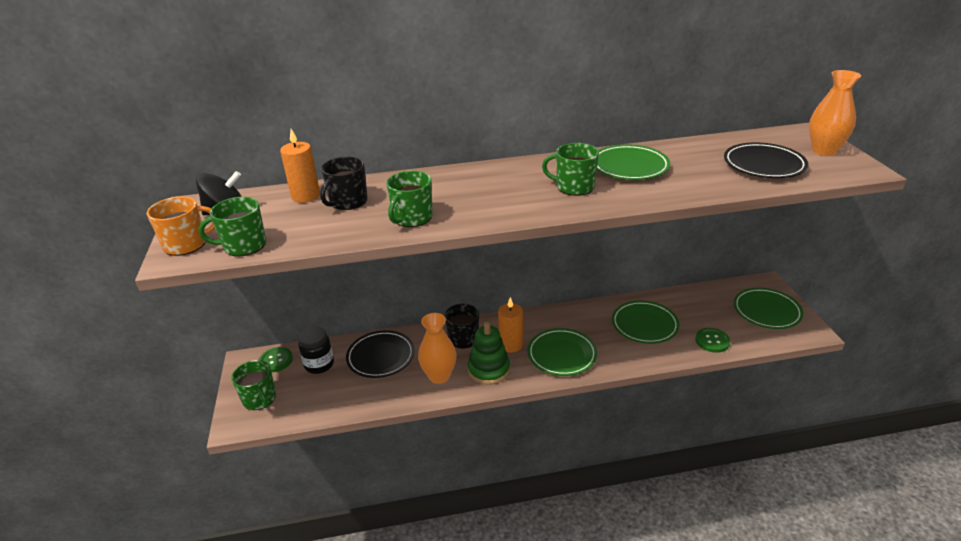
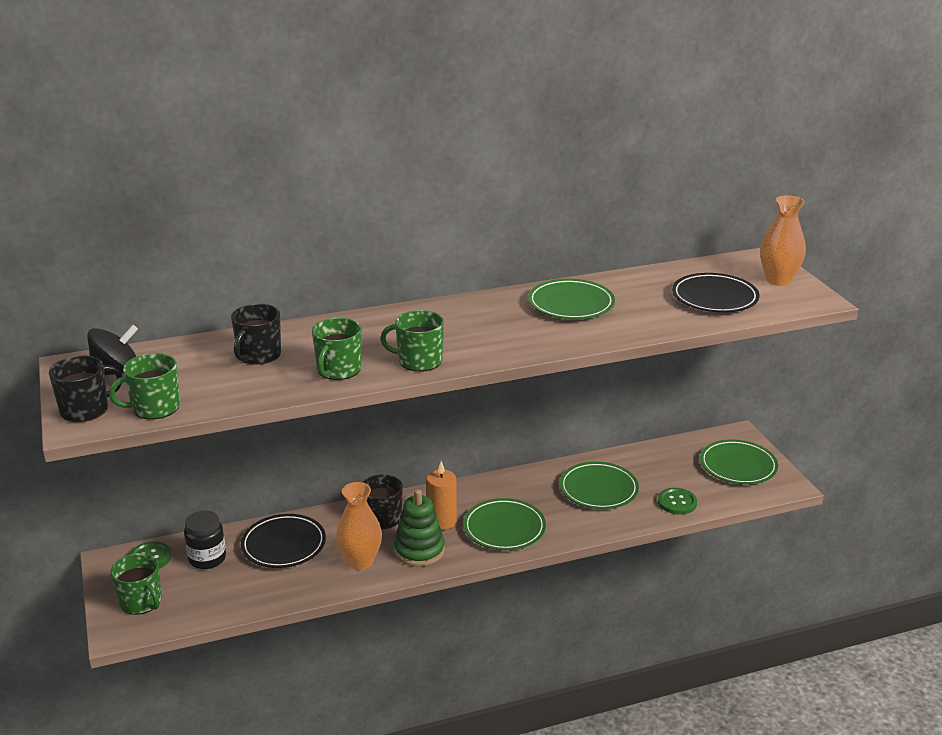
camera: 10 degrees left, 5 degrees down
(186, 244) = (86, 409): orange mug -> black mug
(305, 196) = (206, 350): orange candle -> none
(574, 187) = (512, 329): green mug -> green mug (419, 361)

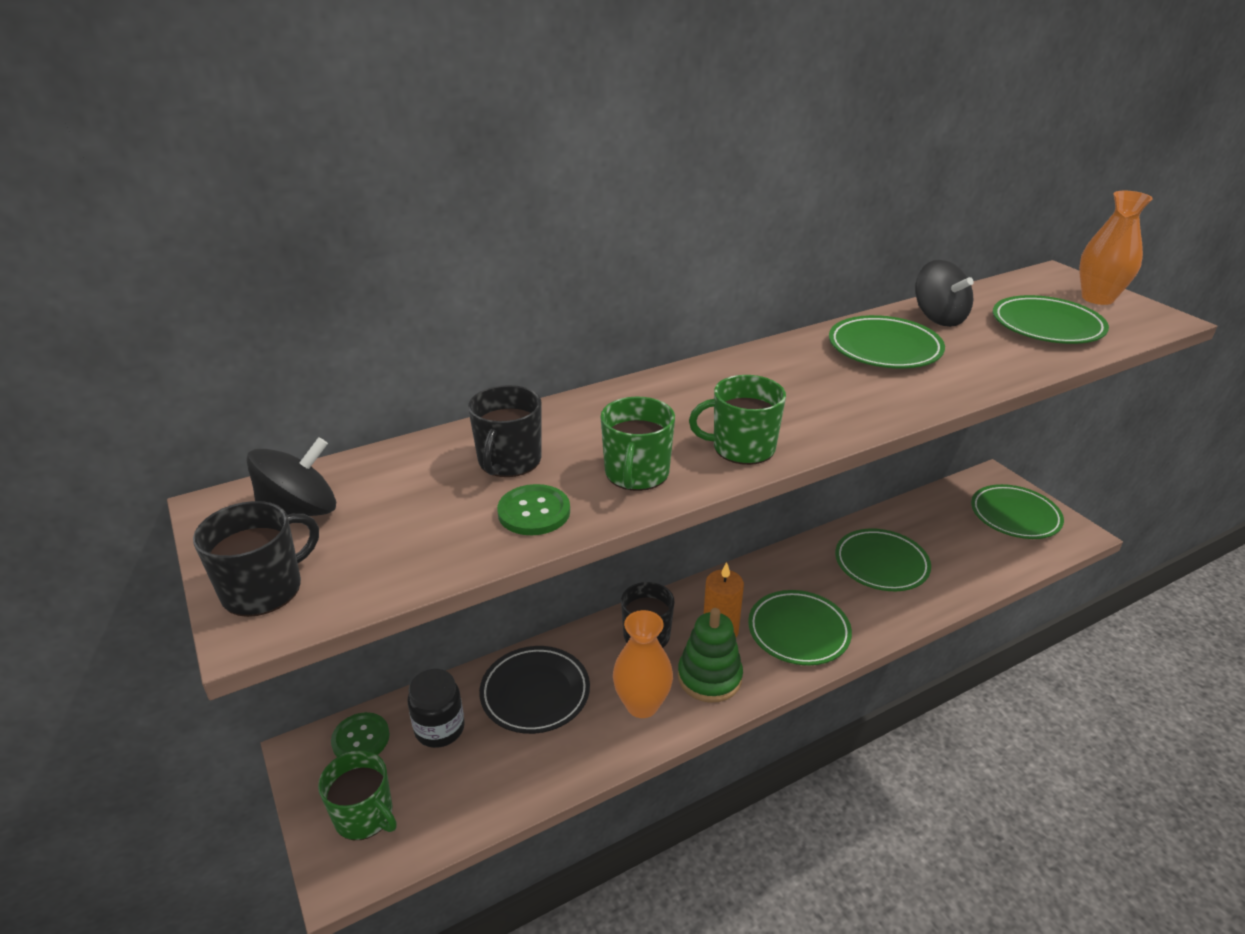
camera: 10 degrees left, 5 degrees up
(154, 408) = (379, 572): green mug -> none
(632, 285) = (938, 318): none -> black spinning top
(677, 502) = (976, 570): green button -> green button (534, 512)
(714, 298) = (1047, 326): black plate -> green plate

